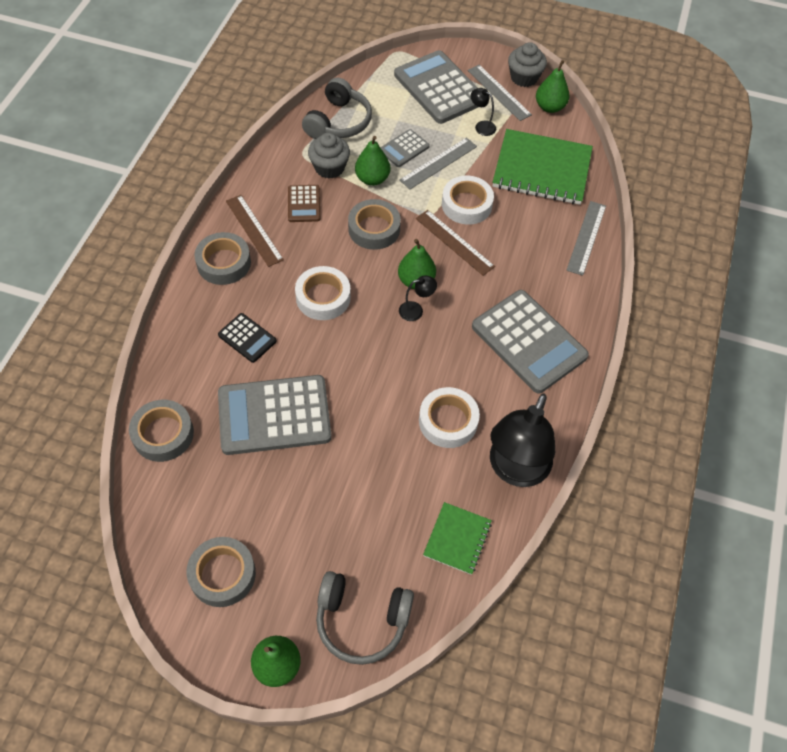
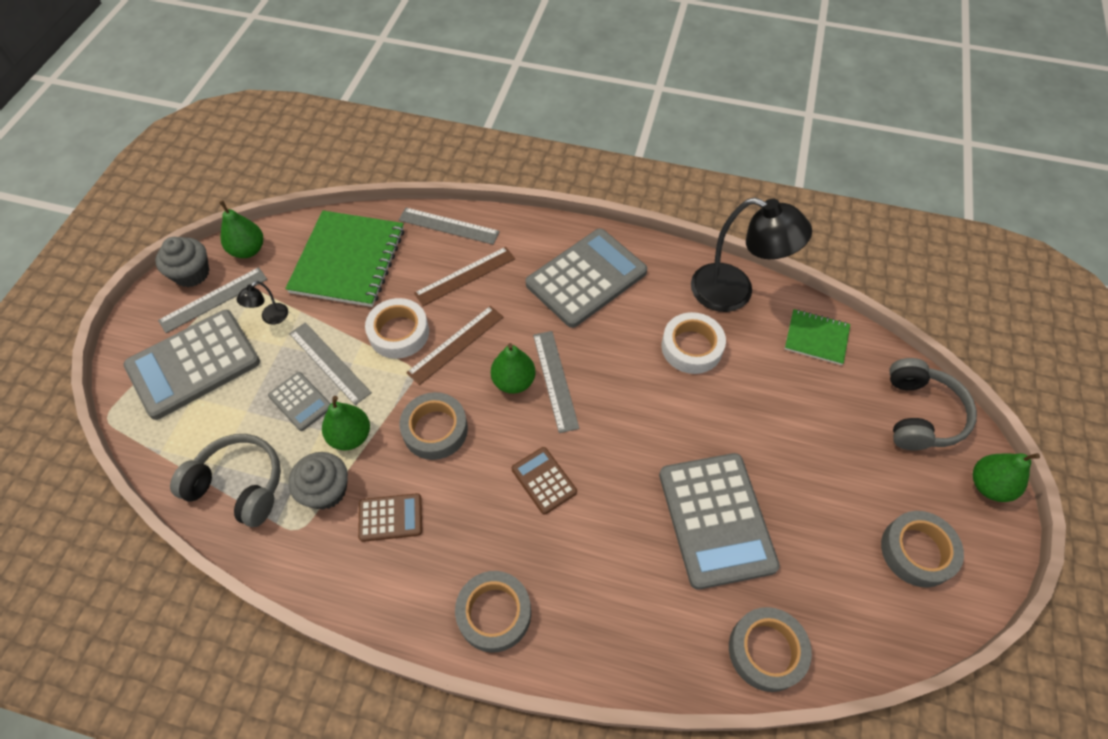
camera: 90 degrees left, 0 degrees up
(247, 338) = (613, 565): black calculator -> none
(254, 230) = (435, 579): brown ruler -> brown ruler (465, 276)
(323, 297) = (544, 480): white tape -> brown calculator
(416, 310) = (555, 380): black lamp -> grey ruler

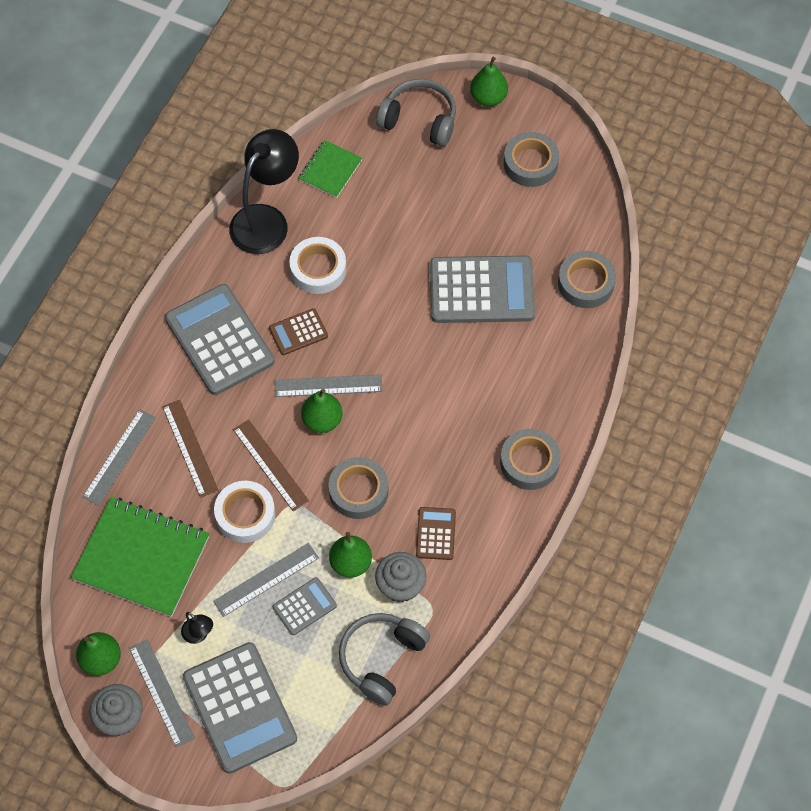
camera: 80 degrees left, 5 degrees up
(544, 480) = (424, 410): brown calculator -> brown calculator (298, 332)

